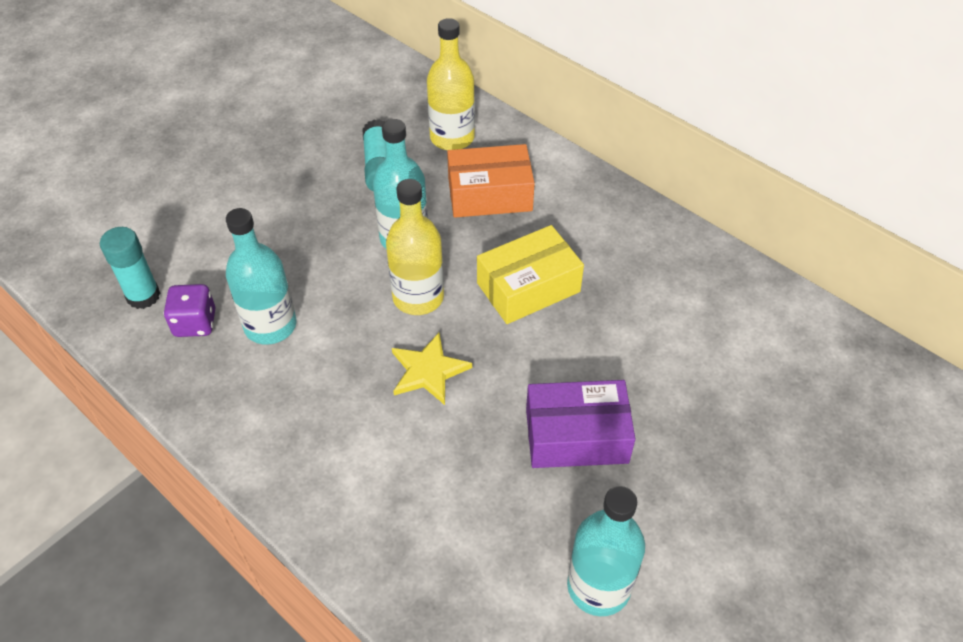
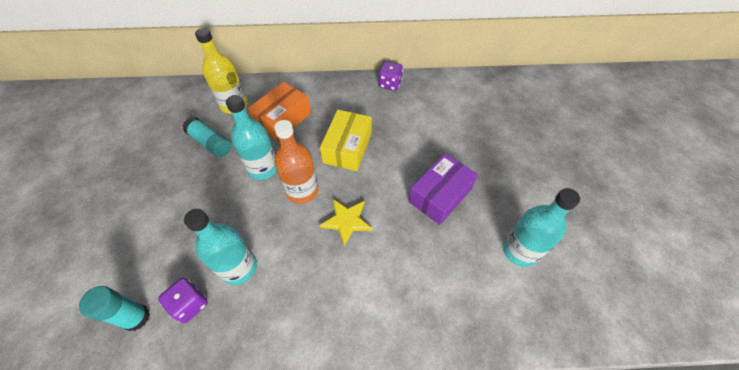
camera: 45 degrees left, 5 degrees up
(418, 297) = (302, 191): yellow bottle -> orange bottle
(685, 245) = (390, 84): none -> purple dice

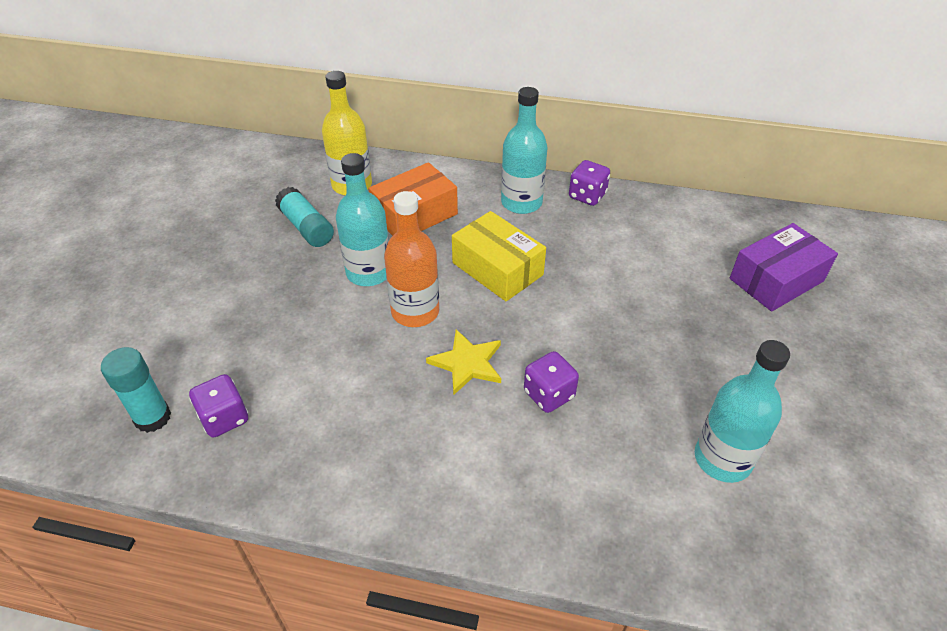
camera: 15 degrees right, 10 degrees down
(239, 267) = (300, 388): turquoise bottle -> turquoise bottle (521, 202)
(347, 147) = (497, 269): yellow box -> yellow box turned 75 degrees counterclockwise
(404, 231) = (549, 394): none -> purple dice
(440, 195) = (618, 358): purple box -> purple box (776, 280)

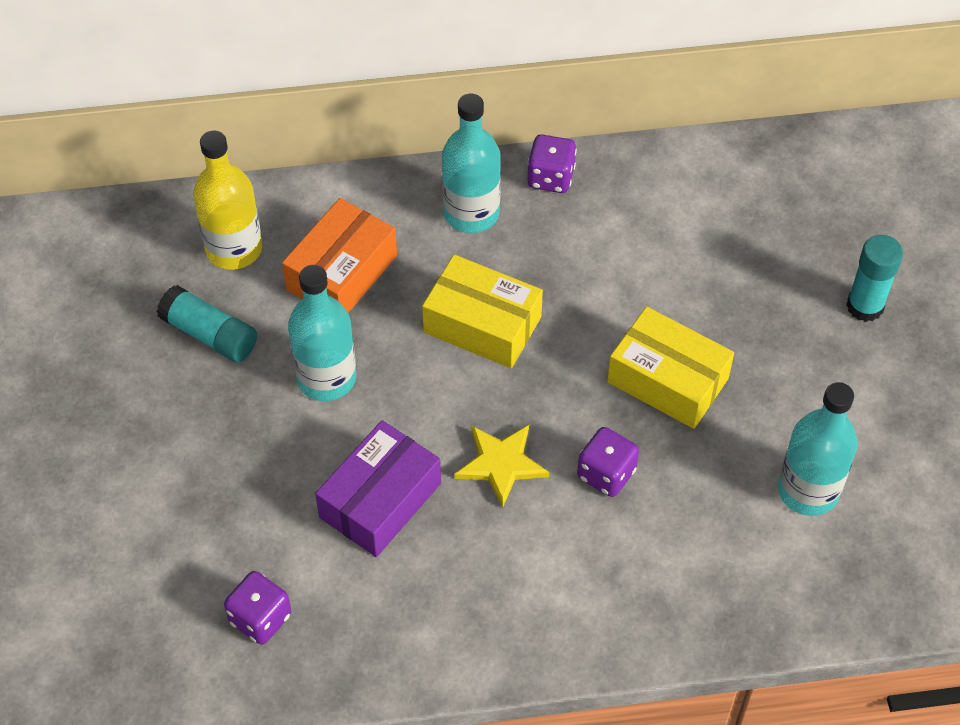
camera: 20 degrees left, 10 degrees up
(153, 417) = (177, 645): turquoise glue stick -> turquoise glue stick (865, 306)
(415, 311) = (410, 415): orange bottle -> none
(626, 342) = (667, 380): none -> yellow box
(776, 280) = (811, 242): purple box -> purple box (380, 500)

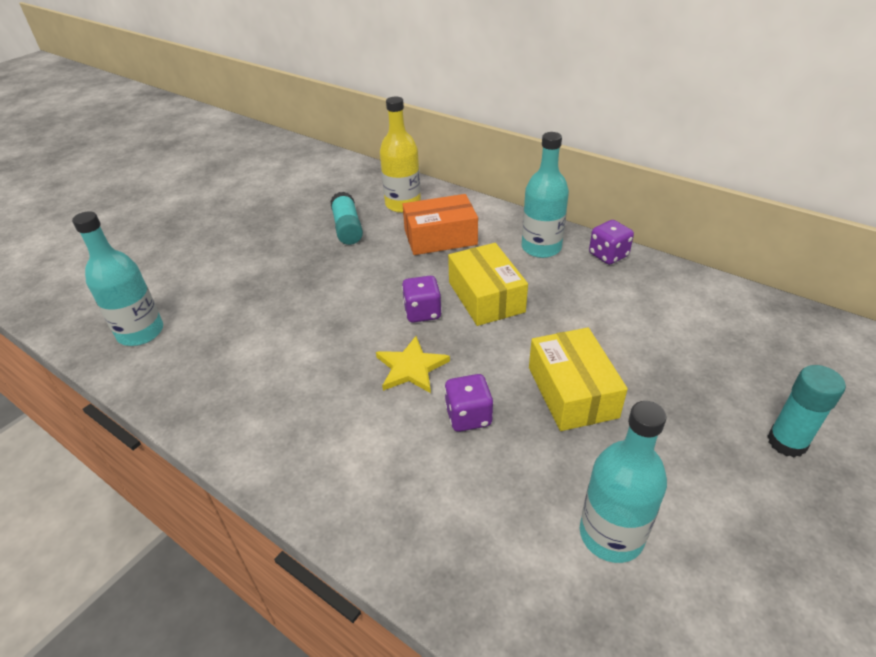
camera: 45 degrees right, 15 degrees down
(260, 618) = (196, 353): purple dice -> purple dice (422, 312)
(326, 378) = (374, 273): turquoise bottle -> turquoise bottle (140, 332)
(380, 500) = (325, 341): purple box -> none

